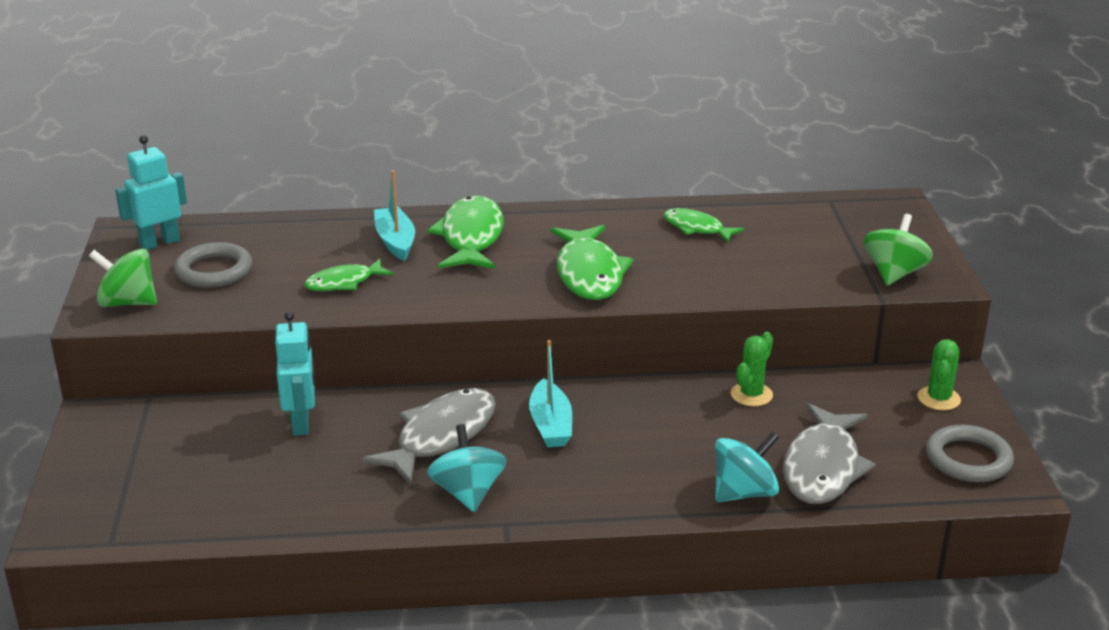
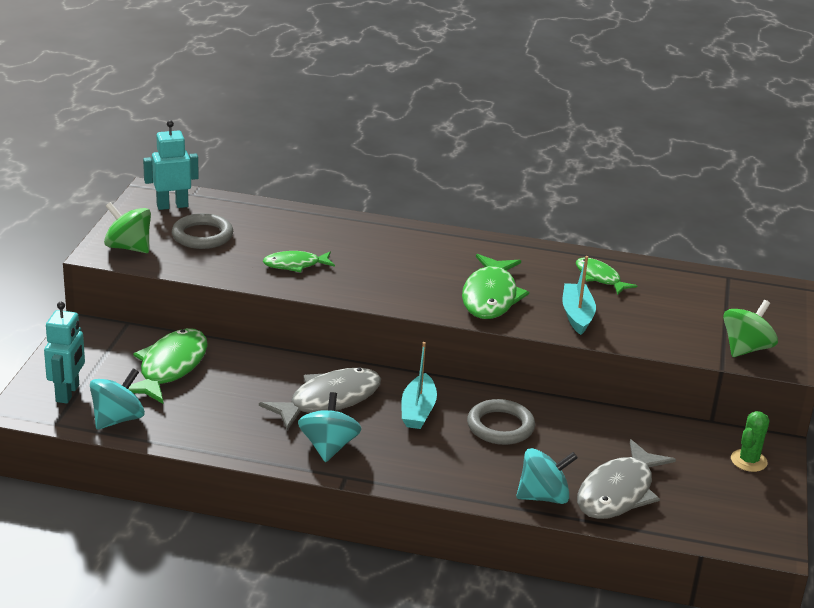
camera: 15 degrees right, 0 degrees up
(190, 519) = (118, 419): none -> turquoise spinning top
(301, 423) = (229, 367): turquoise robot -> turquoise robot (68, 393)
(395, 241) = (350, 240): turquoise boat -> turquoise boat (577, 315)
(471, 237) = (411, 249): green fish -> green fish (170, 367)
(751, 394) = (592, 423): green cactus -> none
(968, 459) = (744, 514): grey ring -> grey ring (500, 426)

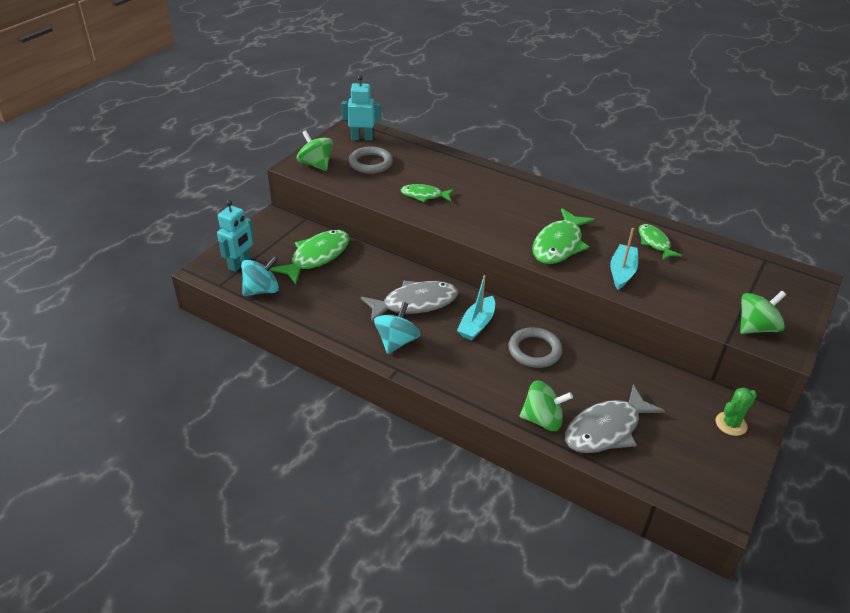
camera: 20 degrees right, 10 degrees up
(543, 496) = (542, 419): turquoise spinning top -> green spinning top

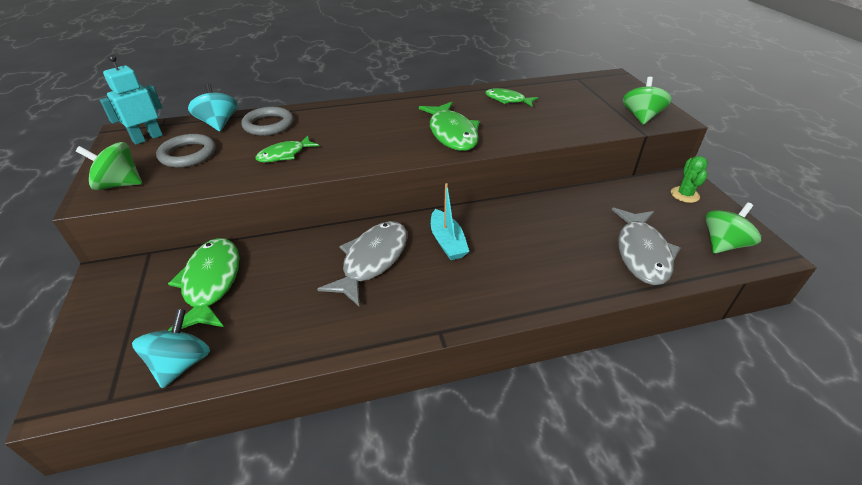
camera: 45 degrees left, 0 degrees up
(239, 264) = (112, 354): turquoise robot -> none
(396, 341) = (403, 306): turquoise spinning top -> turquoise spinning top (218, 124)
(534, 350) = (516, 232): grey ring -> grey ring (268, 125)
(542, 419) = (600, 280): green spinning top -> green spinning top (723, 244)
(622, 272) = (520, 128): turquoise boat -> none

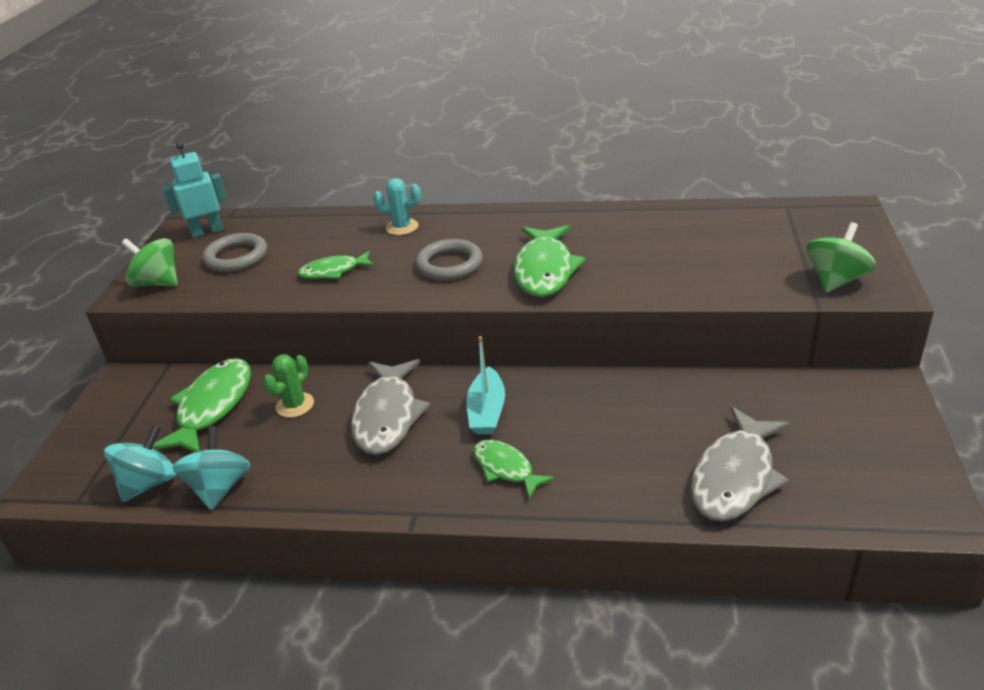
camera: 25 degrees right, 5 degrees down
(218, 124) = (285, 222): turquoise spinning top -> turquoise spinning top (220, 488)
(268, 125) = (337, 230): grey ring -> grey ring (449, 264)
(322, 117) = (402, 227): none -> turquoise cactus
(372, 260) = (387, 416): grey fish -> grey fish turned 135 degrees clockwise
(507, 100) = (654, 230): green fish -> green fish (506, 468)
(684, 195) = (869, 408): green cactus -> green cactus (295, 405)
(723, 244) = (870, 490): green spinning top -> none

